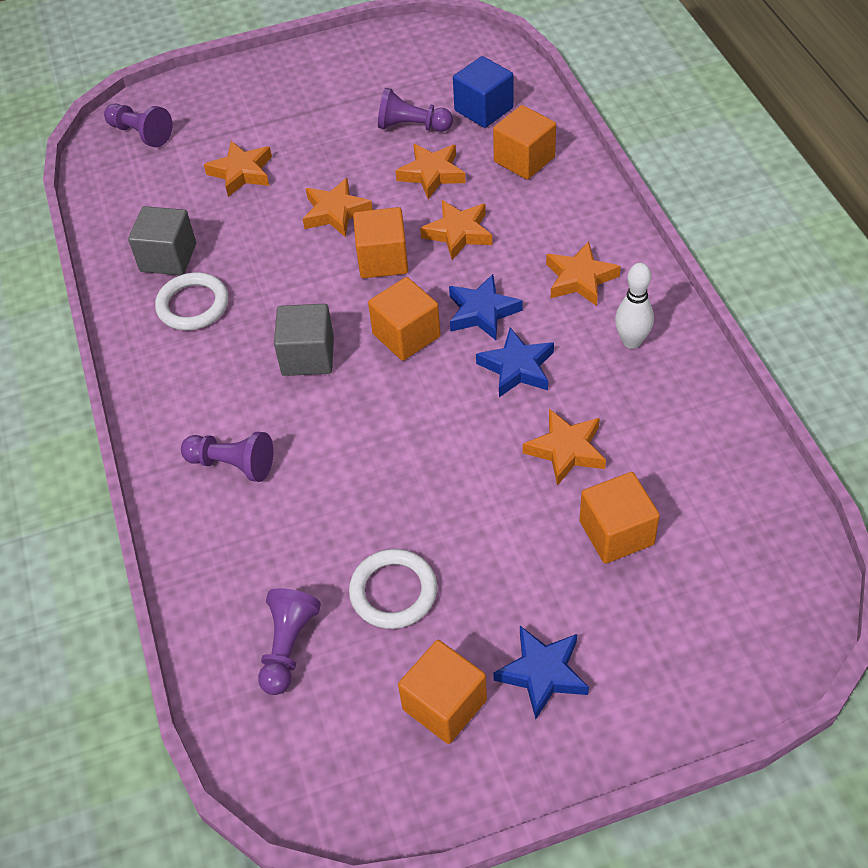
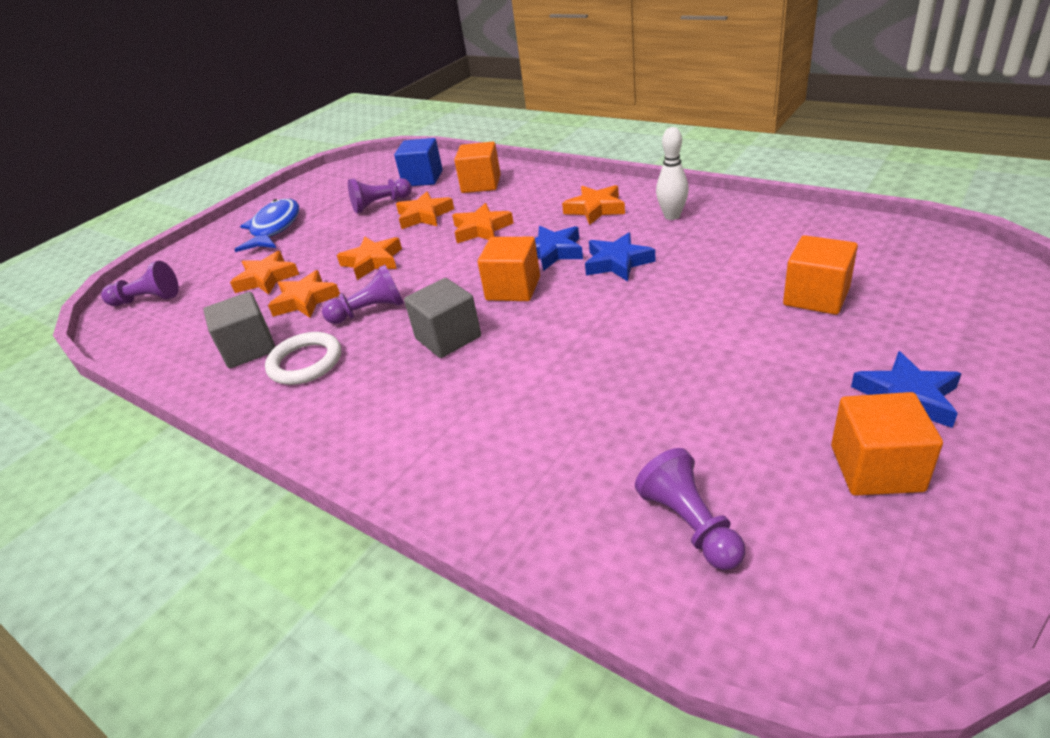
camera: 35 degrees left, 15 degrees down
(232, 464) = (465, 434): purple pawn -> purple pawn (370, 311)
(300, 98) = (274, 228): none -> blue fish
(383, 260) = (442, 265): orange cube -> none
(393, 592) = (720, 426): white ring -> none
(566, 450) = (715, 279): orange star -> orange star (305, 300)

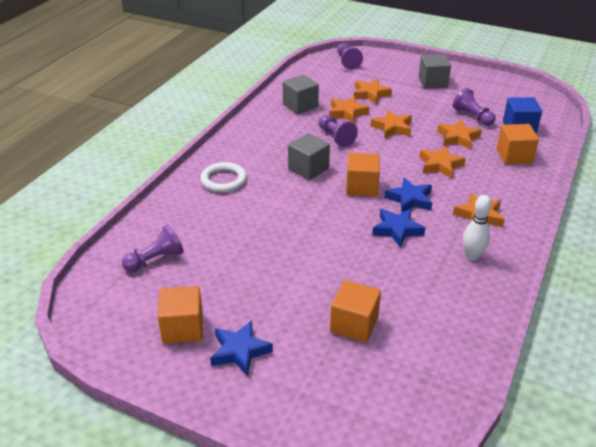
camera: 75 degrees right, 0 degrees up
(274, 228) = (432, 82): blue fish -> grey cube
(305, 362) = (287, 126): white ring -> white ring (223, 180)

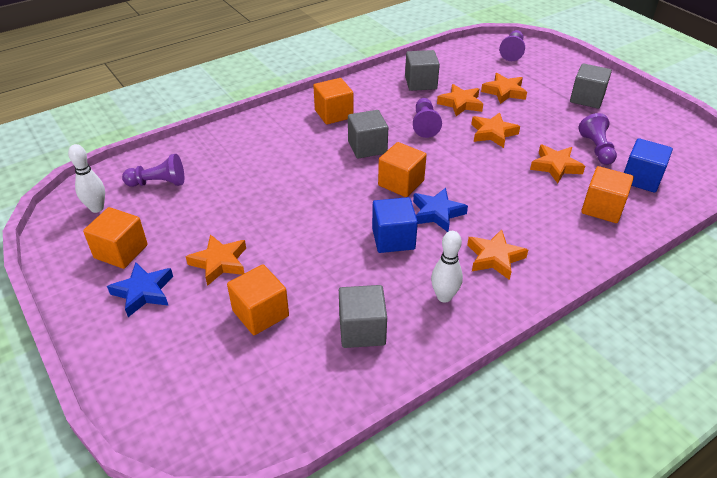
camera: 30 degrees right, 5 degrees up
(118, 302) = (97, 208): none -> white bowling pin
(223, 180) = (281, 132): white ring -> none
(254, 151) = (334, 114): none -> orange cube
(397, 230) = (393, 239): blue star -> blue cube
(440, 165) = (506, 189): orange star -> orange star (219, 262)
(440, 303) = (362, 330): none -> grey cube

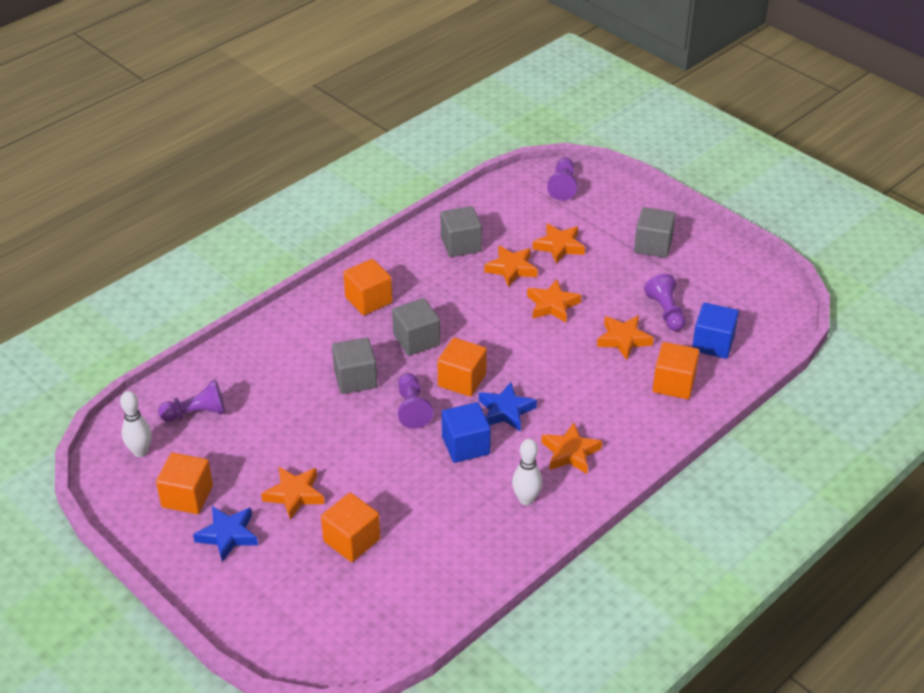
camera: 10 degrees left, 0 degrees up
(362, 330) = (453, 543): grey cube -> grey cube (355, 379)
(424, 125) = (475, 302): purple pawn -> purple pawn (412, 408)

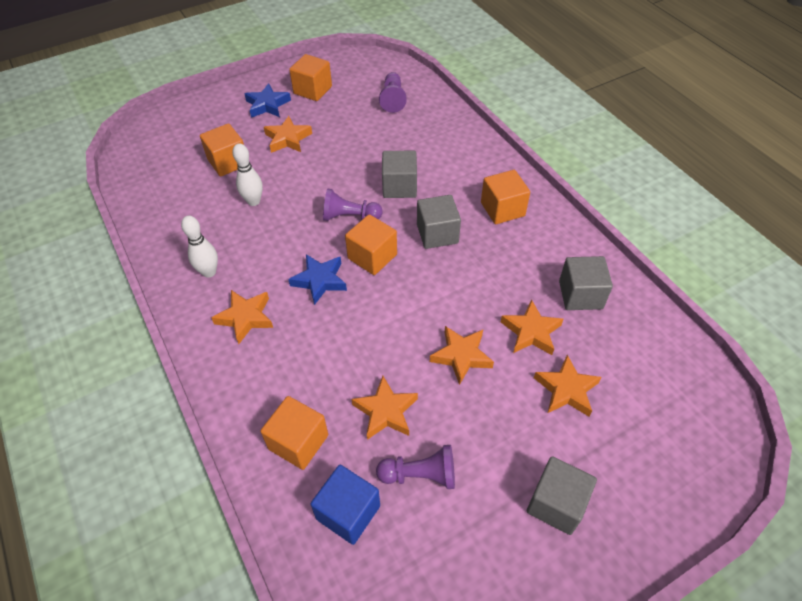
camera: 105 degrees right, 10 degrees up
(140, 451) = (365, 73): white bowling pin -> white bowling pin (254, 201)
(465, 445) = (290, 244): blue cube -> none
(563, 186) = (694, 426): purple pawn -> none

